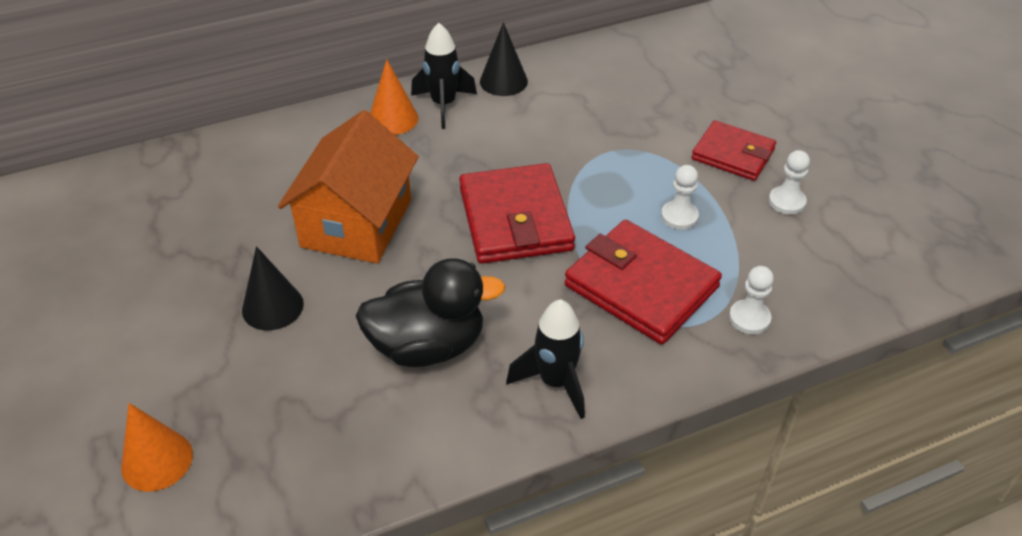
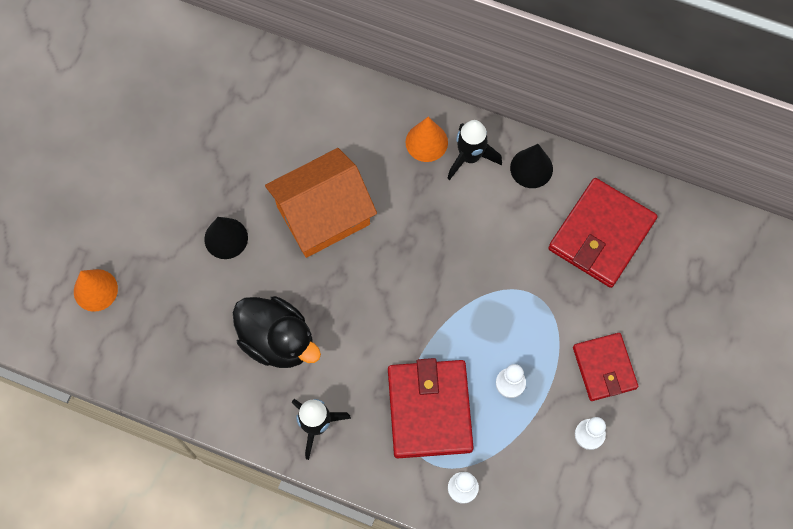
camera: 45 degrees right, 25 degrees up
(515, 219) = (413, 295): red wallet -> red wallet (601, 235)

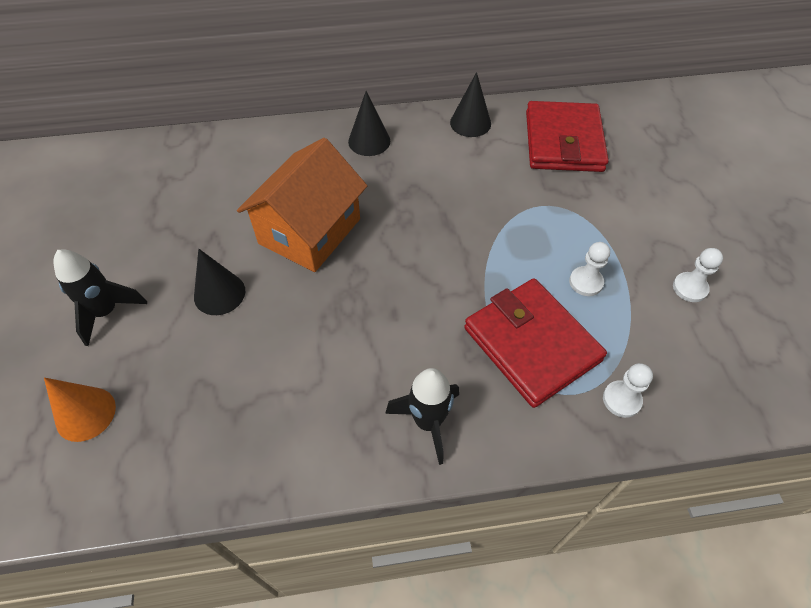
camera: 30 degrees left, 15 degrees down
(277, 340) = (331, 360): black duck -> none
(426, 142) = (369, 141): orange cone -> black cone
(470, 157) = (414, 136): black rocket -> black rocket (106, 312)
(604, 368) = (652, 230): red wallet -> none

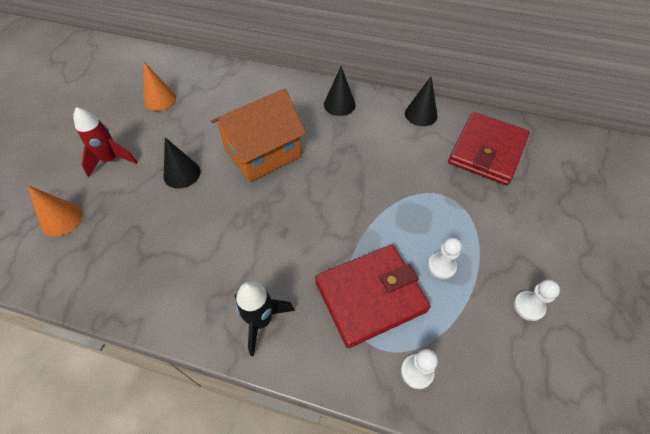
camera: 25 degrees right, 0 degrees up
(106, 312) = (111, 160): black rocket -> red rocket
(125, 210) = (160, 100): none -> orange cone
(531, 344) = (370, 296): red wallet -> red wallet turned 75 degrees clockwise

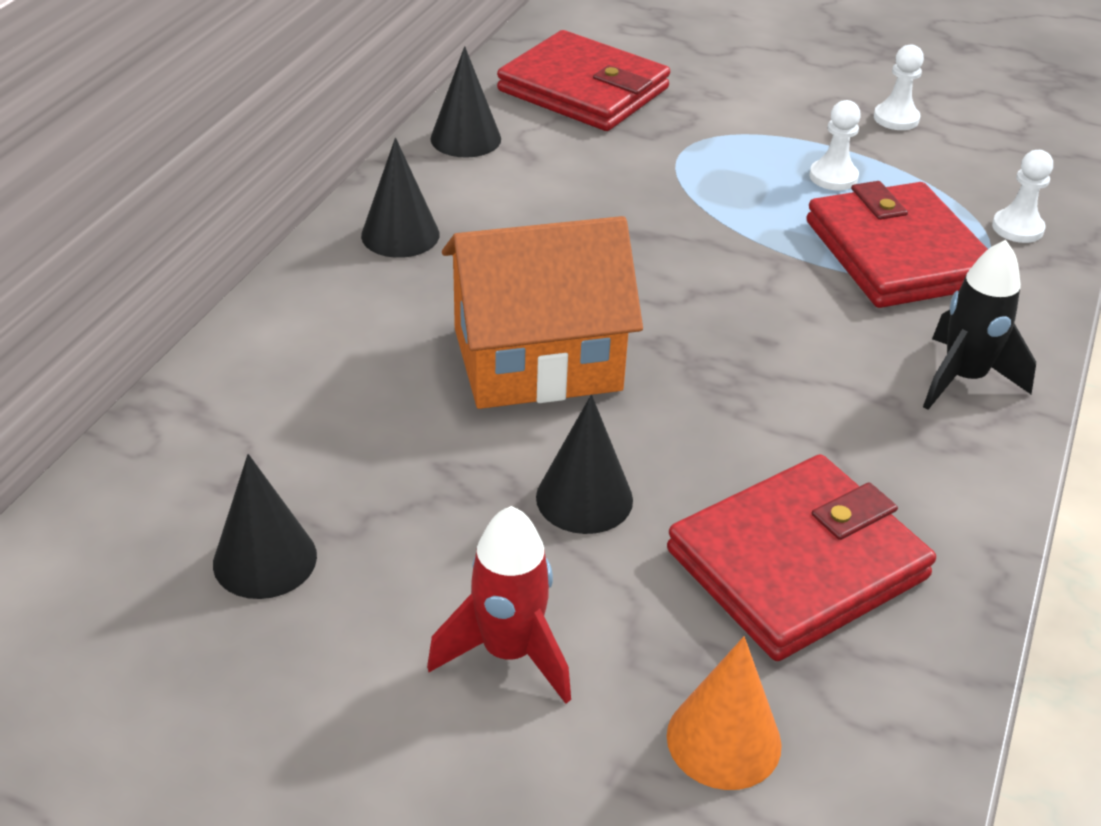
camera: 85 degrees left, 15 degrees down
(140, 242) = (797, 564): none -> red wallet
(160, 100) = (265, 559): orange cone -> black cone
(263, 153) = (537, 359): orange house -> orange house turned 75 degrees counterclockwise

